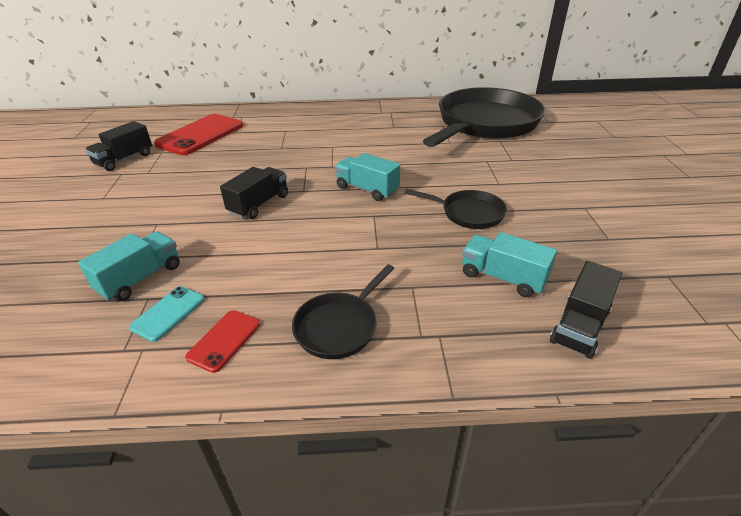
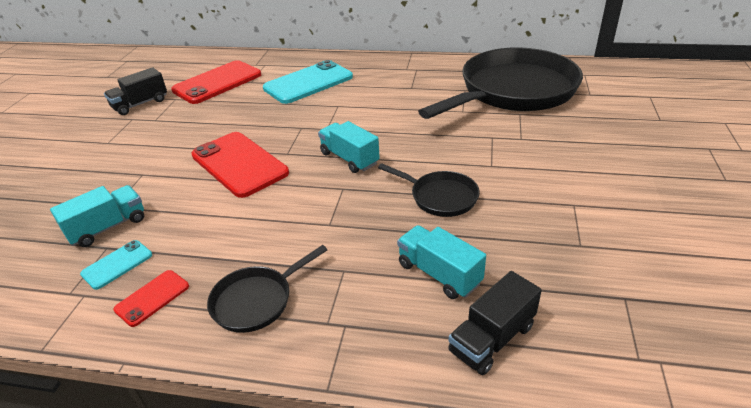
camera: 15 degrees right, 0 degrees up
(259, 204) = (239, 164): black truck -> red phone
(294, 129) = (308, 83): none -> turquoise phone

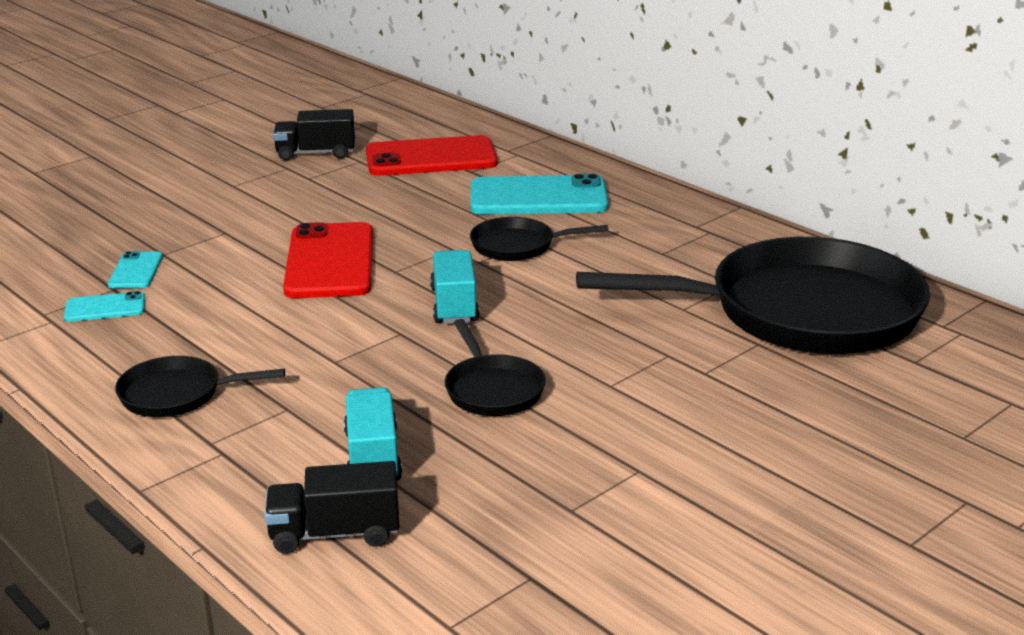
camera: 35 degrees right, 10 degrees down
(108, 227) = (136, 271): turquoise truck -> turquoise phone
(152, 298) = (99, 349): red phone -> none
(335, 112) = (518, 246): none -> black pan

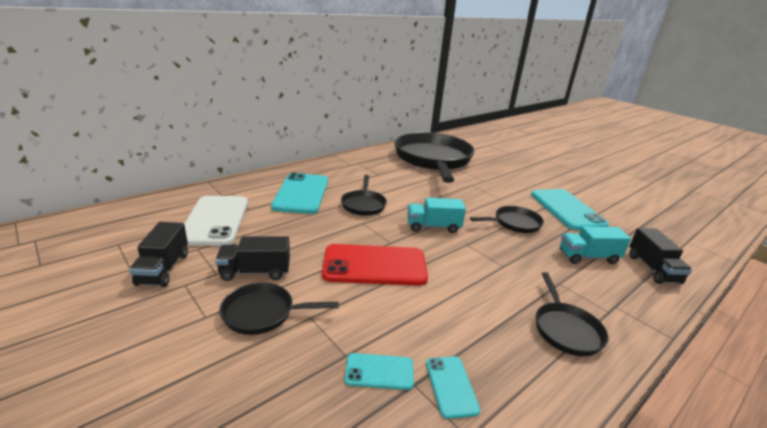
camera: 90 degrees left, 0 degrees up
(235, 209) = (263, 313): none -> black pan
(312, 196) = (255, 272): none -> black truck
(431, 158) = (215, 220): red phone -> white phone
(589, 472) = (567, 209): none -> turquoise phone

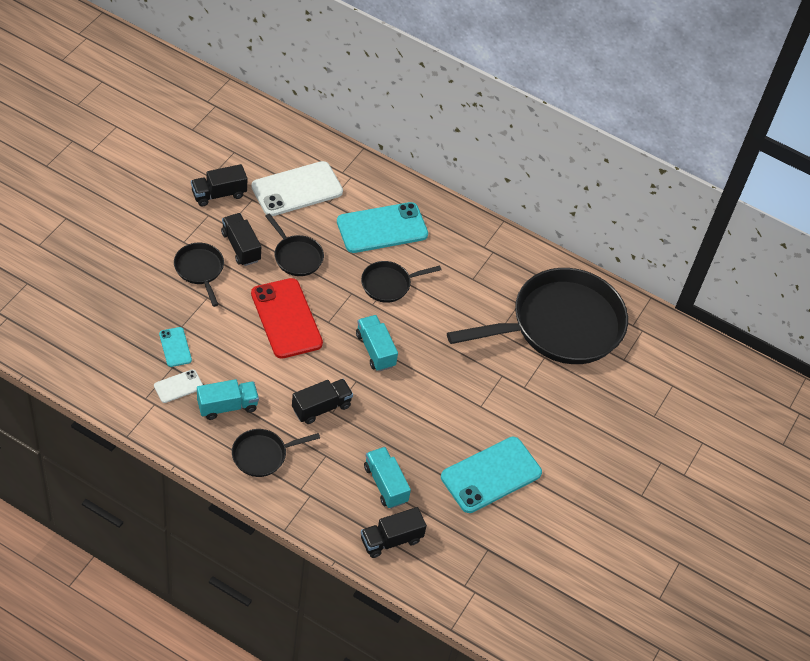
camera: 65 degrees right, 25 degrees up
(451, 386) = (178, 386): turquoise phone -> white phone
(491, 342) = (227, 406): none -> turquoise truck
(497, 271) = (321, 407): none -> black truck
(514, 223) = (423, 420): black pan -> black pan (296, 256)

